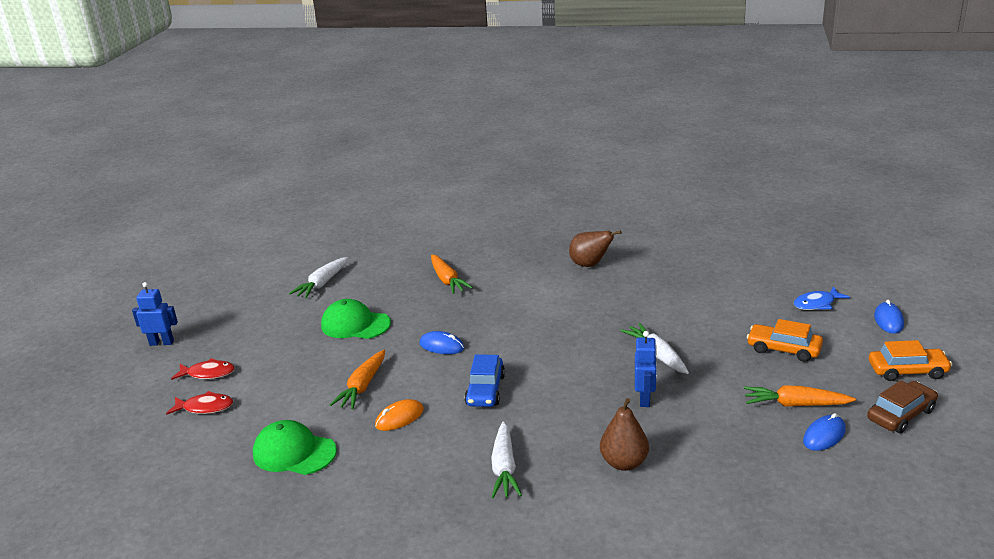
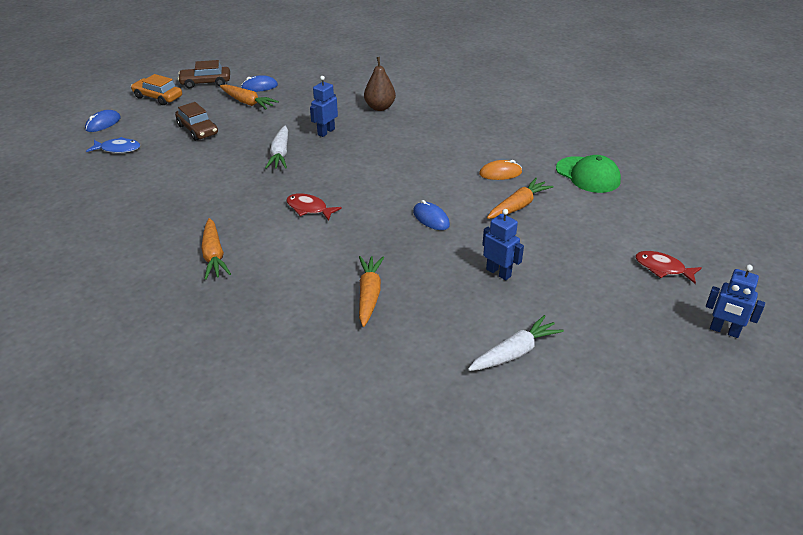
camera: 155 degrees left, 10 degrees up
(205, 407) = (662, 233): red fish -> red fish (309, 209)
(355, 324) = (498, 272): green cap -> blue robot
(485, 390) = (424, 171): blue car -> none
(504, 467) = (450, 125): white carrot -> none
(590, 265) = (214, 255): brown pear -> orange carrot
(783, 349) = (197, 130): orange car -> brown car

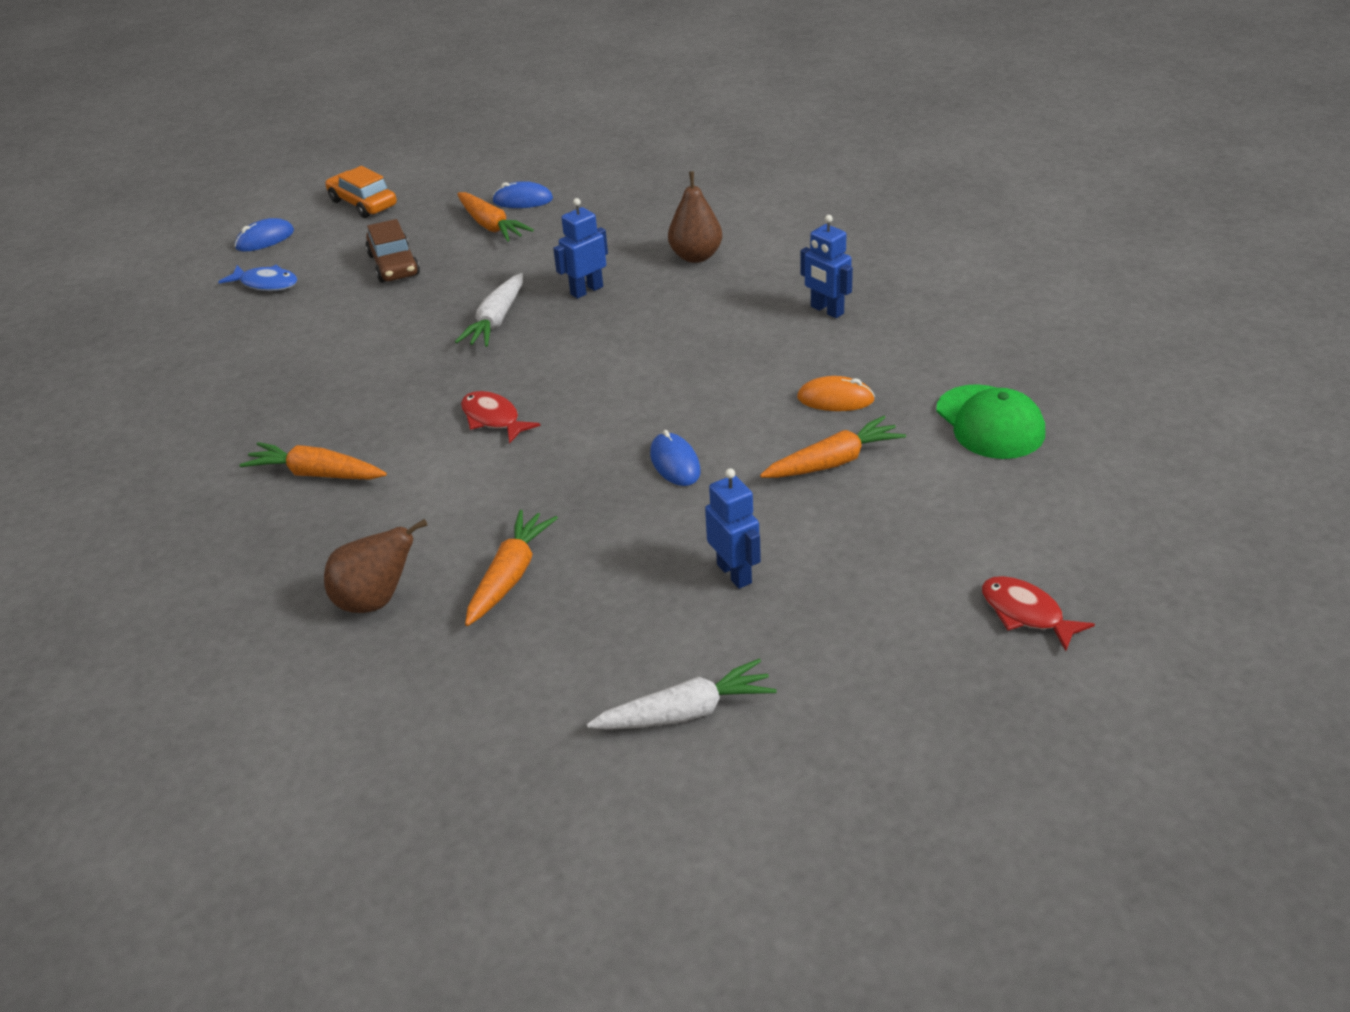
camera: 20 degrees right, 0 degrees up
(205, 82) = (445, 185): brown car -> none
(214, 255) = (317, 474): orange carrot -> orange carrot turned 105 degrees clockwise
(293, 323) = (375, 601): none -> brown pear
(724, 331) = (1072, 745): blue robot -> blue robot (826, 310)

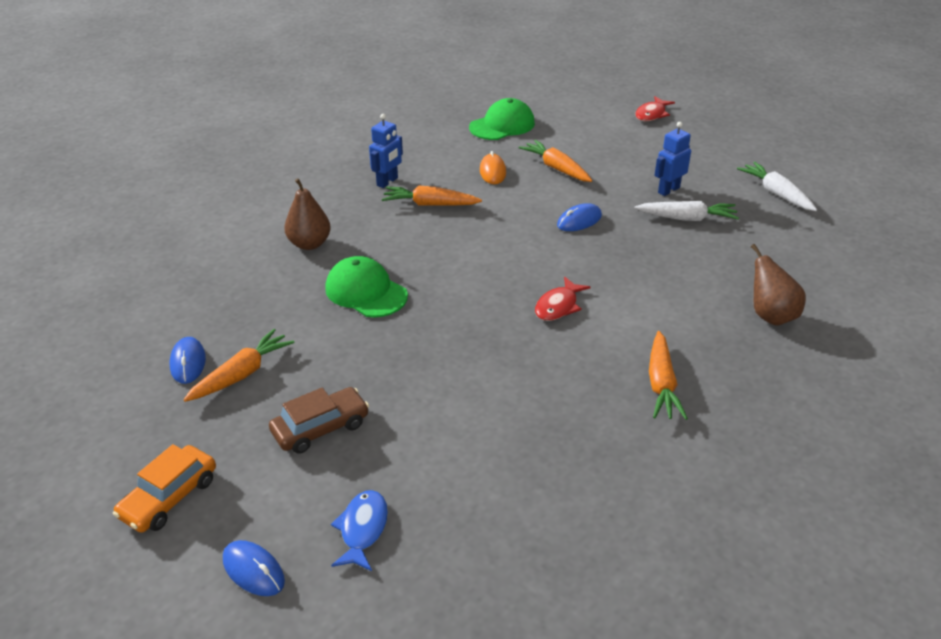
camera: 105 degrees left, 0 degrees up
(496, 320) = (419, 333): white carrot -> white carrot (686, 218)
(509, 576) = (716, 266): orange carrot -> orange carrot (430, 204)
(586, 290) = (366, 292): blue robot -> green cap

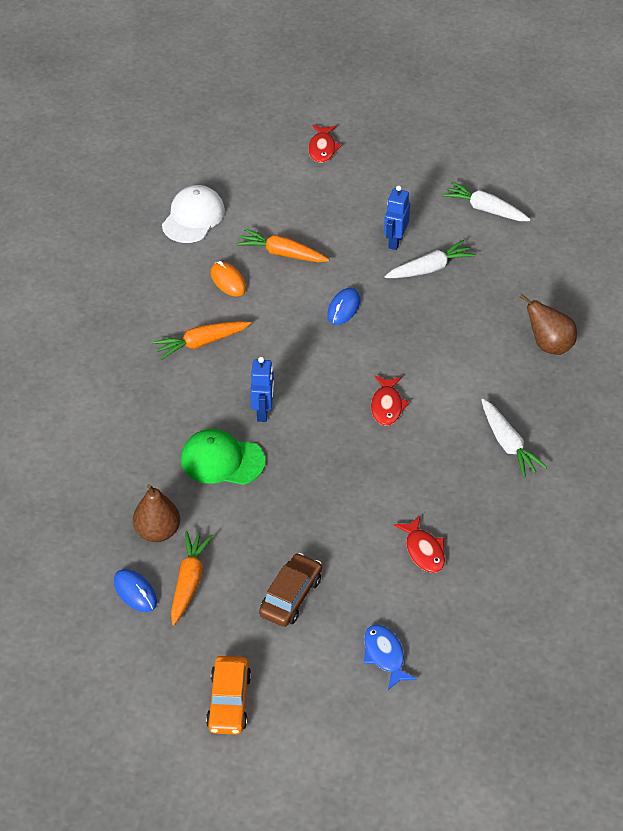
camera: 30 degrees left, 10 degrees up
(253, 570) = (336, 719): blue mouse -> none
(309, 244) = (130, 432): brown pear -> brown pear (157, 531)
(387, 182) = (141, 332): blue robot -> blue robot (263, 412)
(491, 445) = (423, 551): none -> red fish
(502, 125) = (193, 217): green cap -> white cap
(661, 383) = (507, 443): orange carrot -> white carrot

